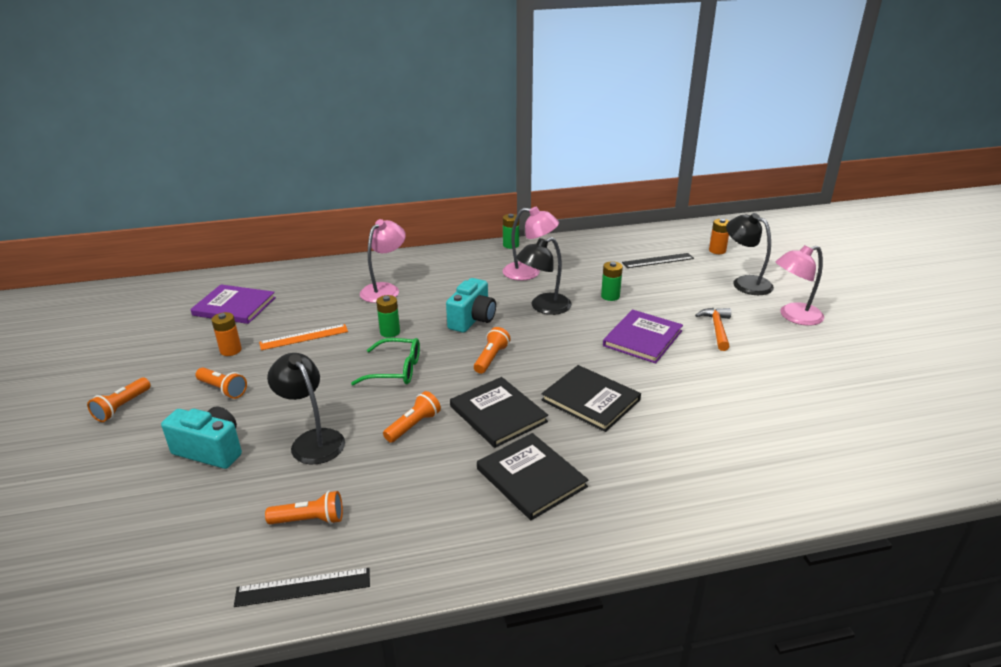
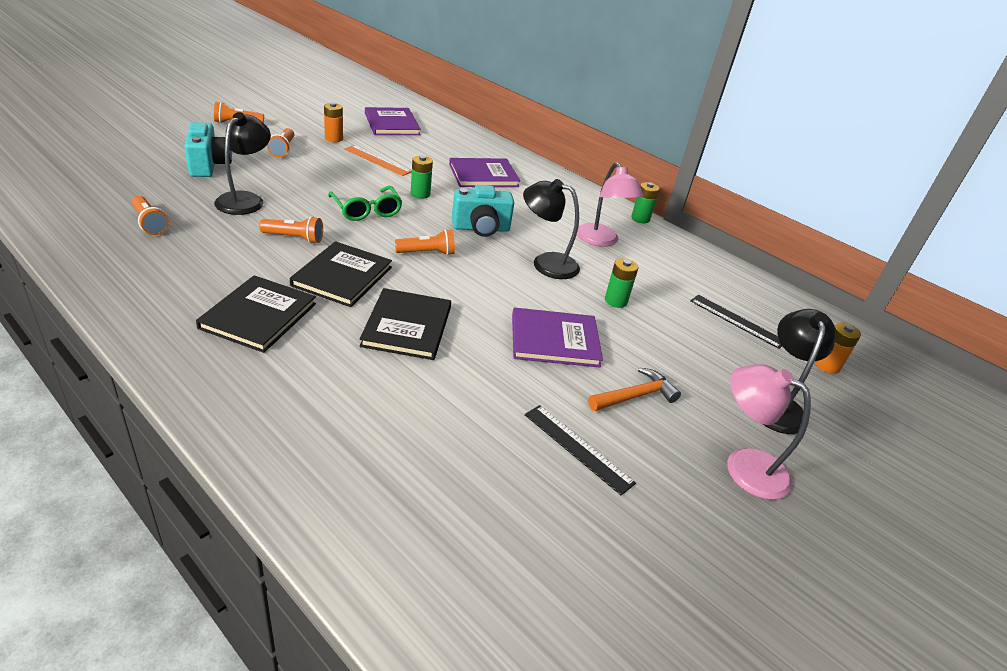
camera: 50 degrees right, 5 degrees up
(303, 587) = (74, 241): black ruler -> black ruler (577, 448)
(385, 289) = (483, 175): pink lamp -> purple book

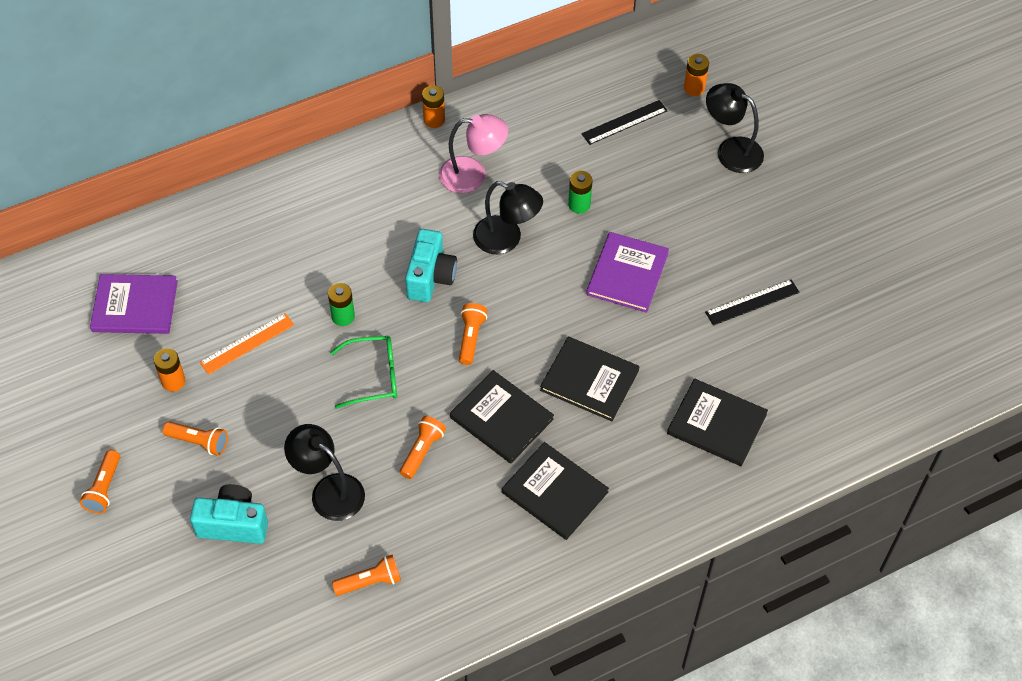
camera: 65 degrees left, 20 degrees up
(380, 434) = (716, 424): none -> black book
(483, 175) = (306, 240): purple book -> none
(546, 263) = (506, 239): black lamp -> black lamp turned 105 degrees counterclockwise
(635, 396) = (705, 243): orange hammer -> none
(640, 219) = (434, 120): green battery -> orange battery
(744, 466) = (787, 205): pink lamp -> none

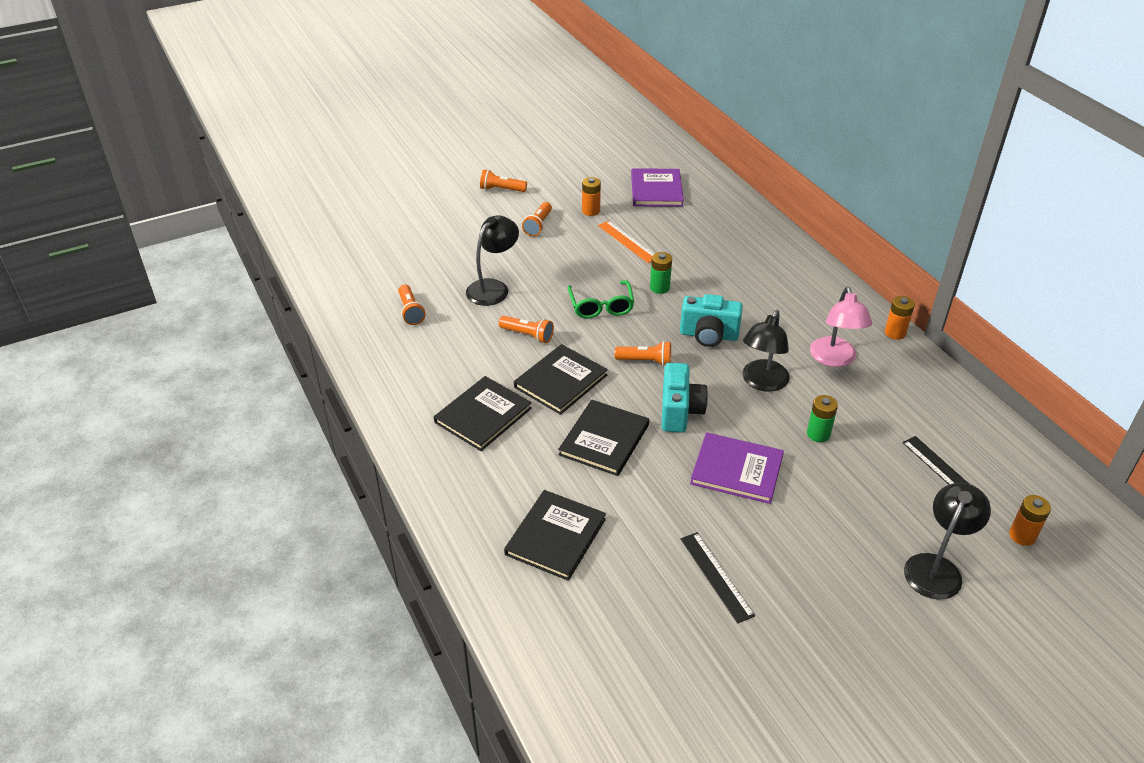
camera: 90 degrees right, 15 degrees down
(233, 524) = (468, 245): turquoise camera -> turquoise camera (680, 411)

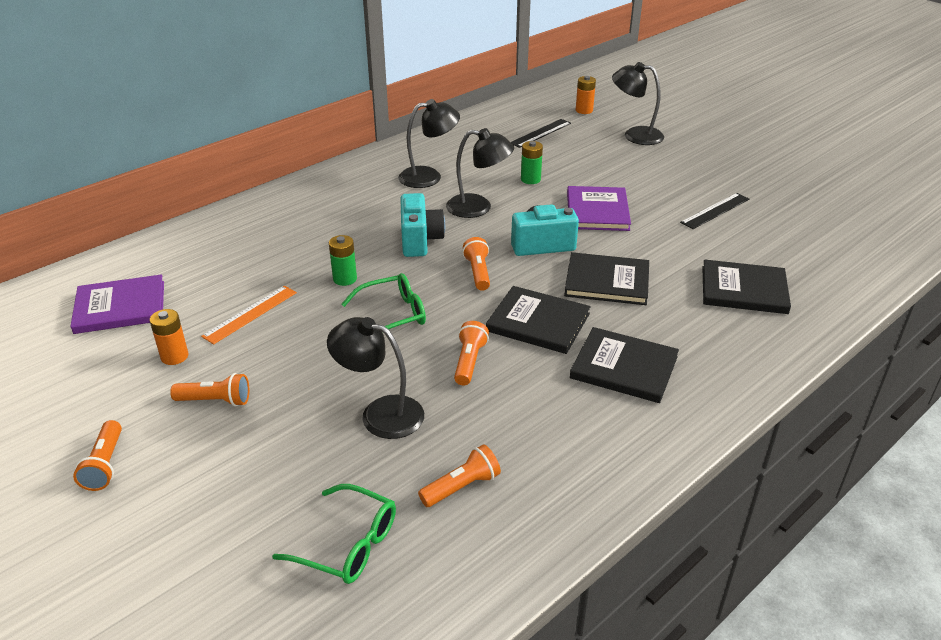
camera: 105 degrees left, 5 degrees down
(394, 265) = (348, 544): none -> green glasses
(834, 359) = (429, 176): pink lamp -> black lamp
(895, 333) = (380, 152): orange battery -> none

